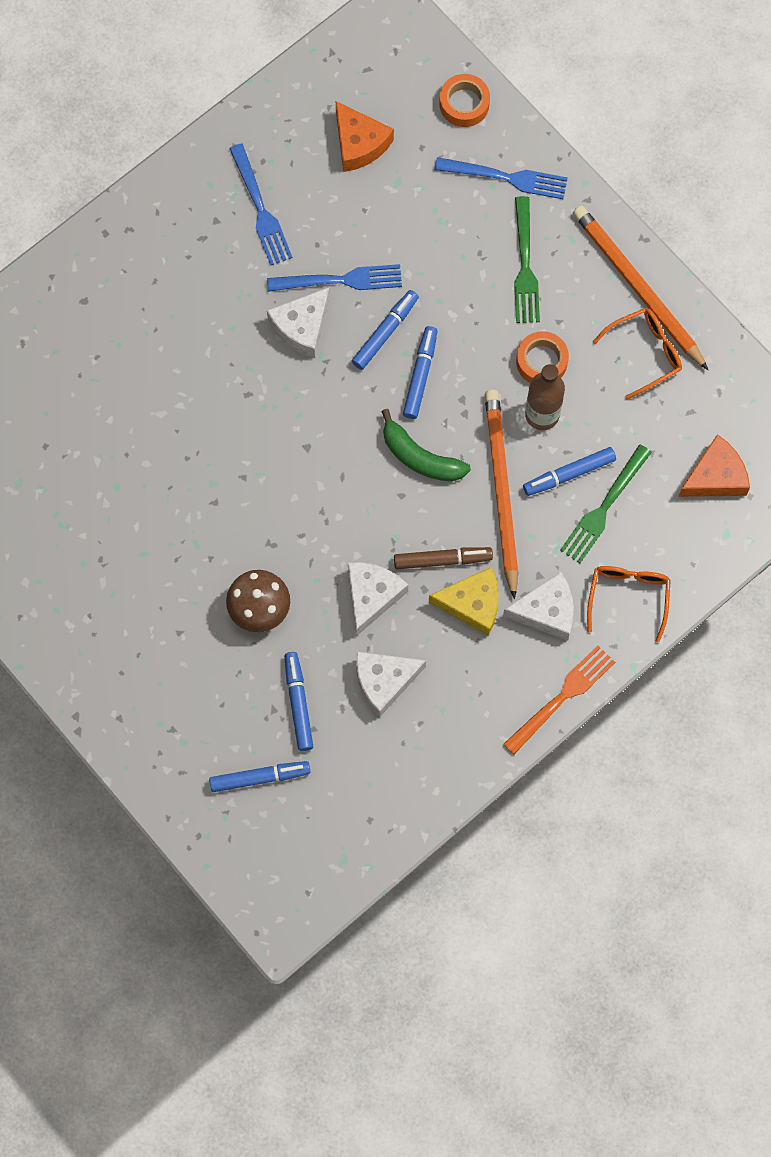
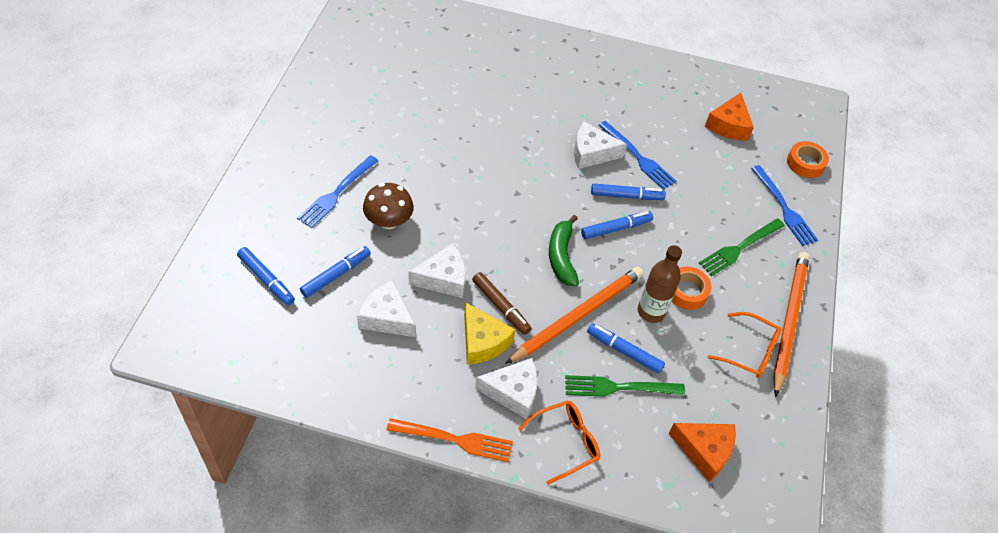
camera: 50 degrees right, 20 degrees down
(261, 209) = (644, 100): blue fork -> blue fork (336, 194)
(546, 611) = (513, 392): white cheese -> white cheese turned 45 degrees counterclockwise

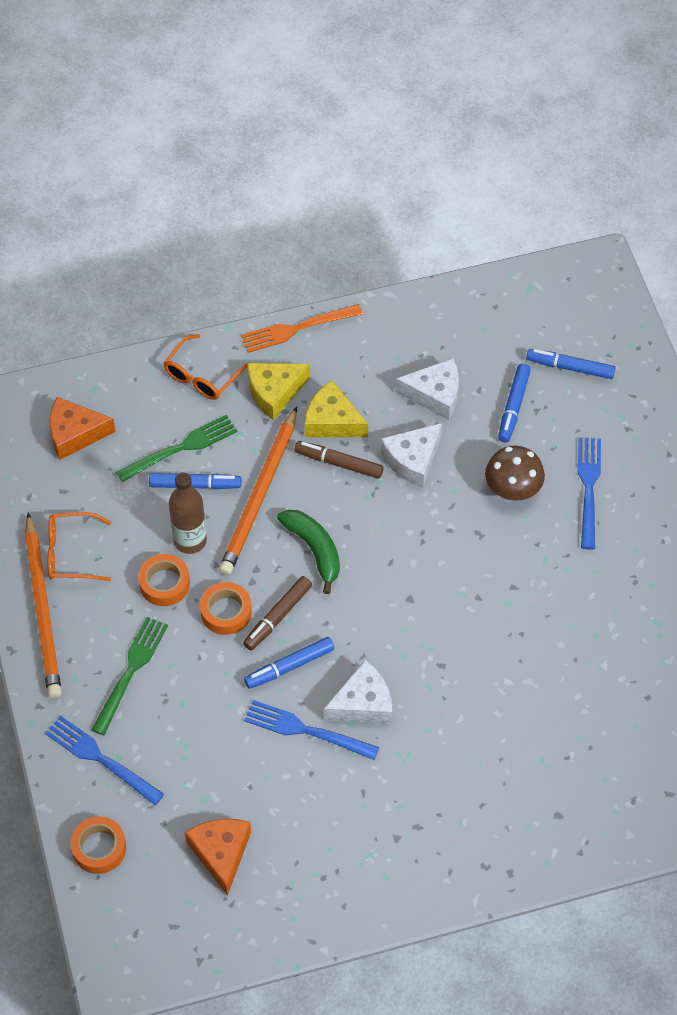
camera: 155 degrees right, 5 degrees up
(513, 392) = (274, 392): white cheese -> yellow cheese
(616, 228) = (278, 617): blue marker -> brown marker
(651, 250) = (226, 612): none -> orange tape

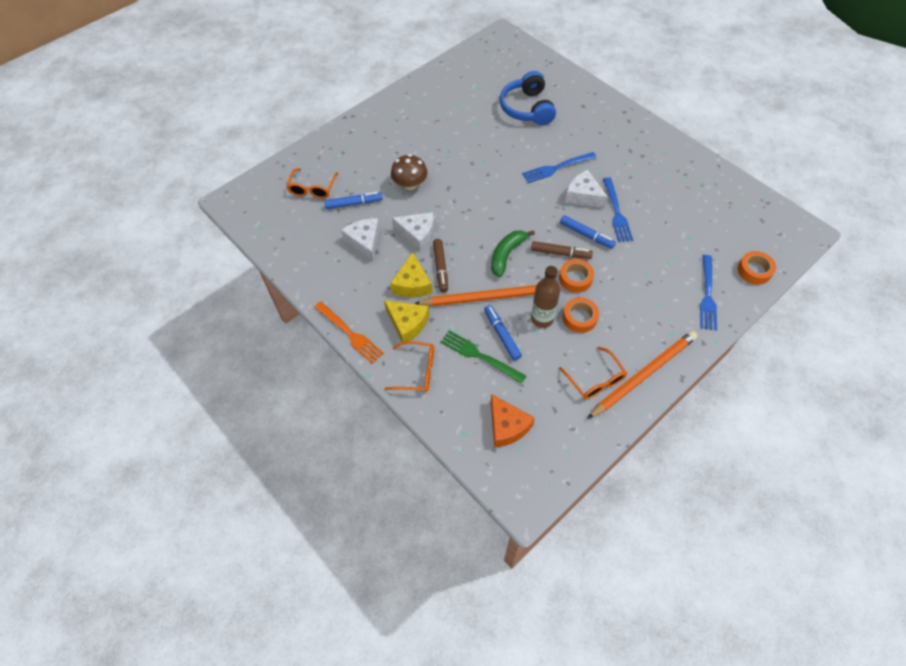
camera: 115 degrees left, 0 degrees up
(131, 671) = (646, 307): green fork -> none
(221, 853) = (710, 218): orange cheese -> none
(570, 367) = (312, 189): blue marker -> orange glasses
(588, 487) = (391, 155): blue fork -> blue fork (556, 168)
(595, 725) = (527, 108): none -> blue headphones

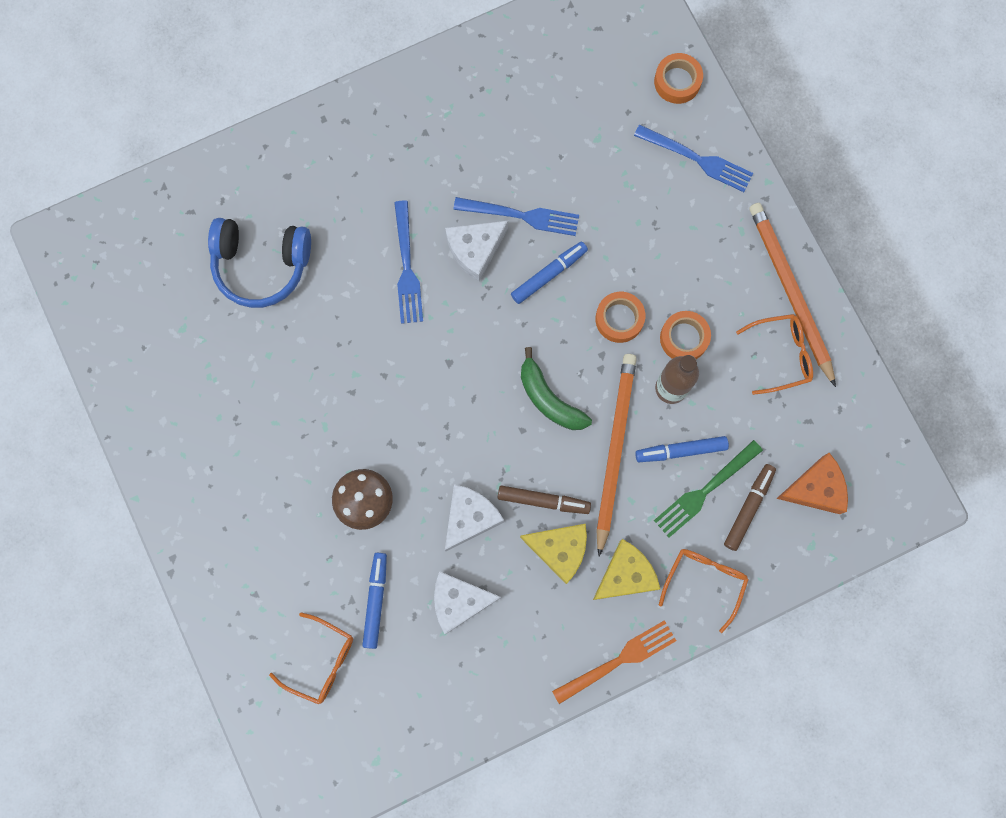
camera: 75 degrees left, 20 degrees up
(560, 253) = (570, 322): brown marker -> brown marker (748, 508)

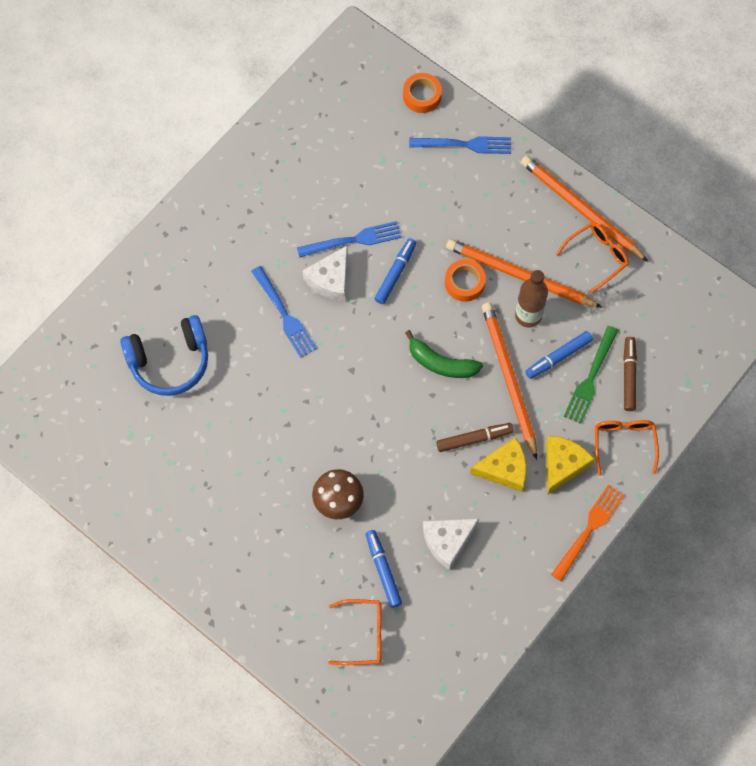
camera: 25 degrees left, 10 degrees down
(470, 517) = (424, 476): white cheese -> none
(684, 338) = (519, 276): orange tape -> orange pencil
(815, 488) = (670, 340): orange cheese -> none

